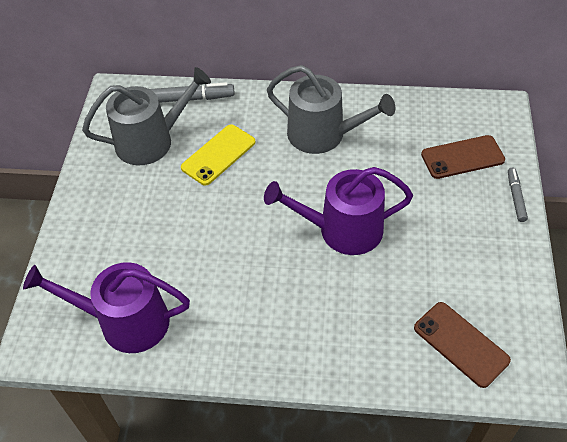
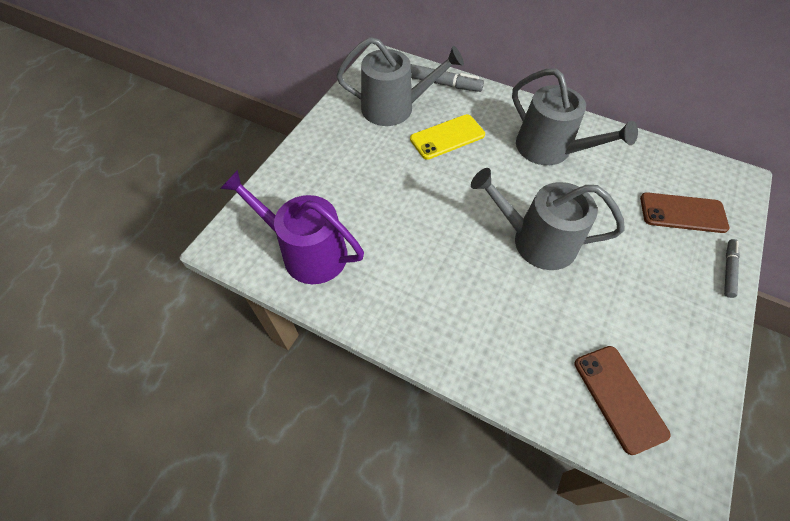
camera: 20 degrees right, 5 degrees up
(342, 230) = (536, 241): purple watering can -> grey watering can

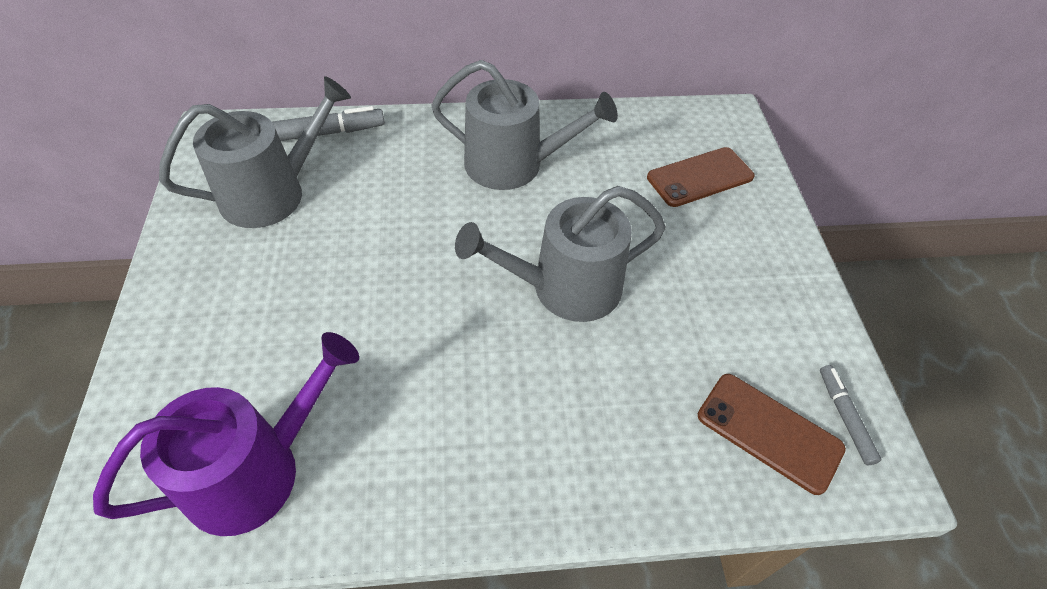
camera: 35 degrees left, 5 degrees down
(307, 252) = (255, 470): purple watering can -> purple watering can turned 150 degrees clockwise
(447, 137) = (373, 203): yellow phone -> none
(728, 270) = (780, 221): grey marker -> grey marker (845, 417)

